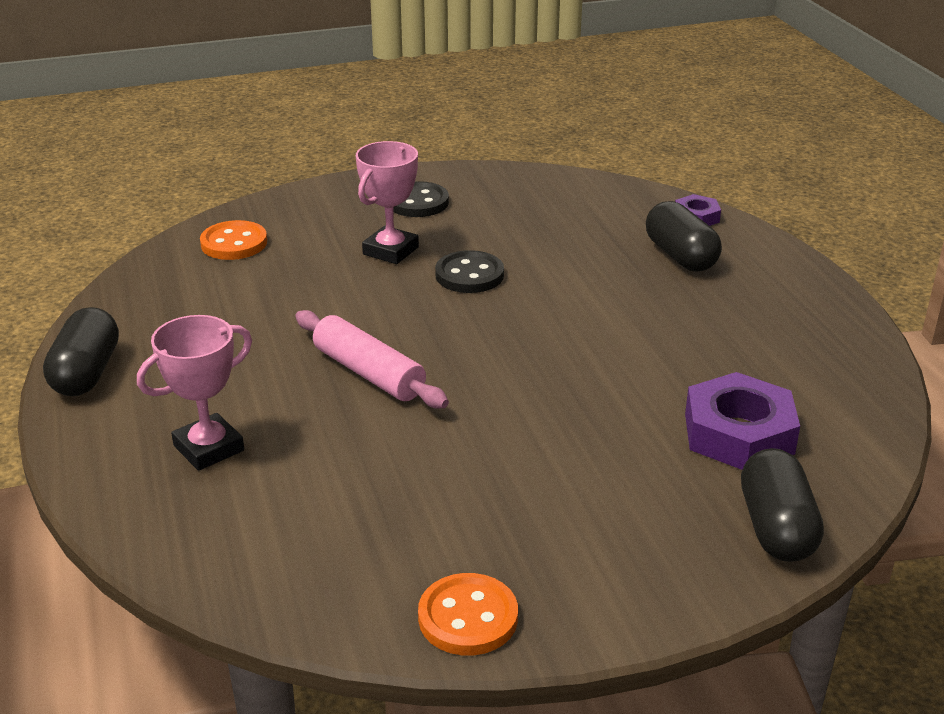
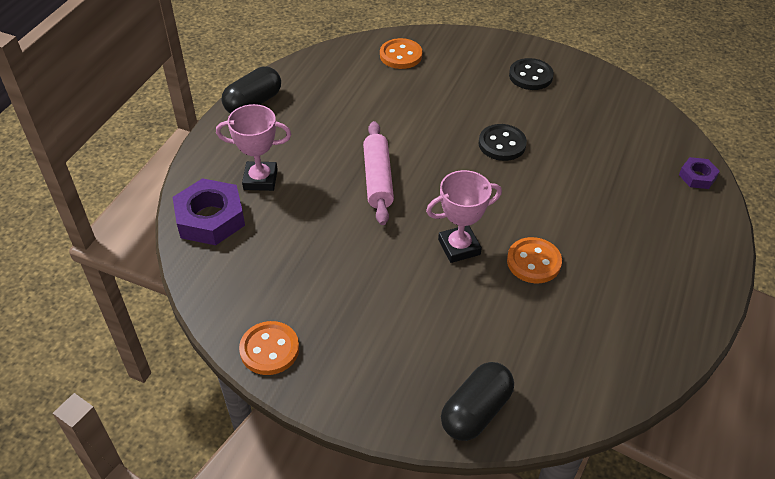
camera: 40 degrees right, 15 degrees up
(390, 251) = (477, 103): pink trophy -> pink trophy (459, 247)
(646, 362) = (533, 262): none -> orange button
(680, 256) = (648, 200): black capsule -> none
(739, 433) = (529, 341): purple nut -> purple nut (210, 218)

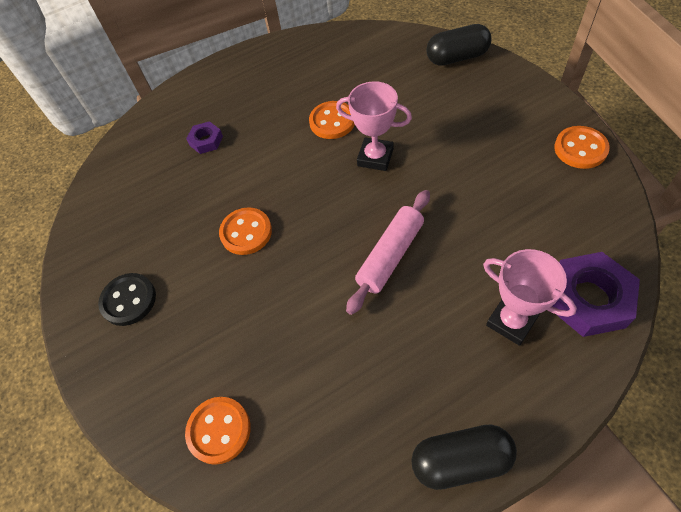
camera: 135 degrees left, 10 degrees up
(502, 144) = (246, 232): black button -> orange button
(697, 176) = (145, 125): purple nut -> purple nut (206, 141)

